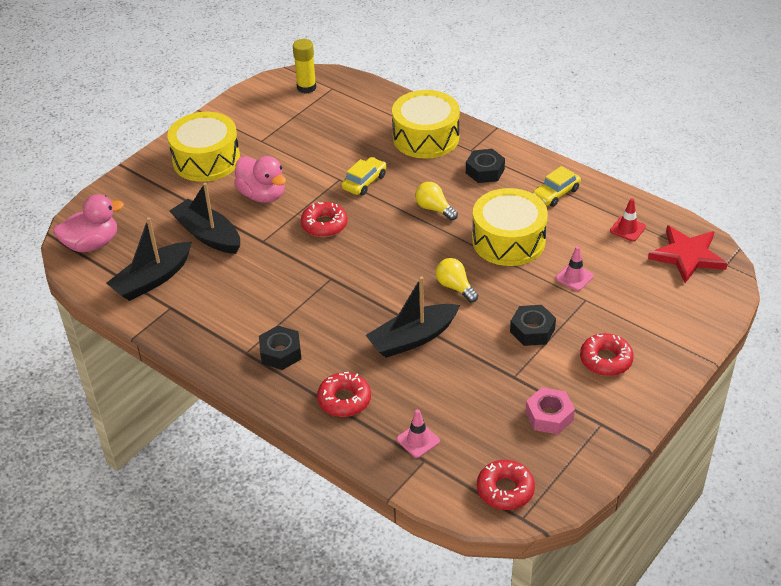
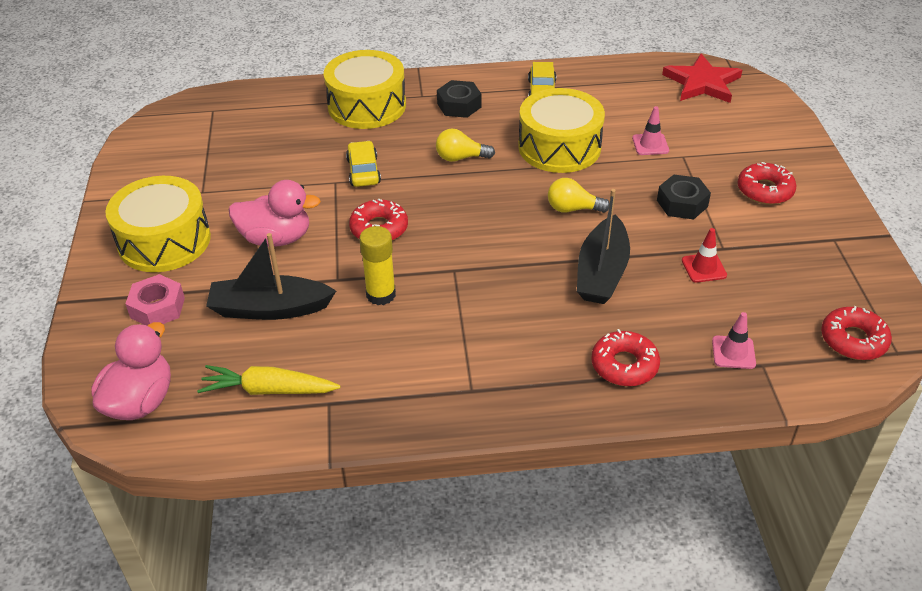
camera: 45 degrees left, 0 degrees up
(152, 280) = (268, 390): black boat -> yellow carrot
(280, 353) = (506, 366): black nut -> none
(306, 87) = (184, 122): yellow glue stick -> yellow glue stick (381, 295)
(549, 416) = (793, 259): pink nut -> pink nut (157, 308)
(627, 229) = (633, 88): red traffic cone -> red traffic cone (704, 268)

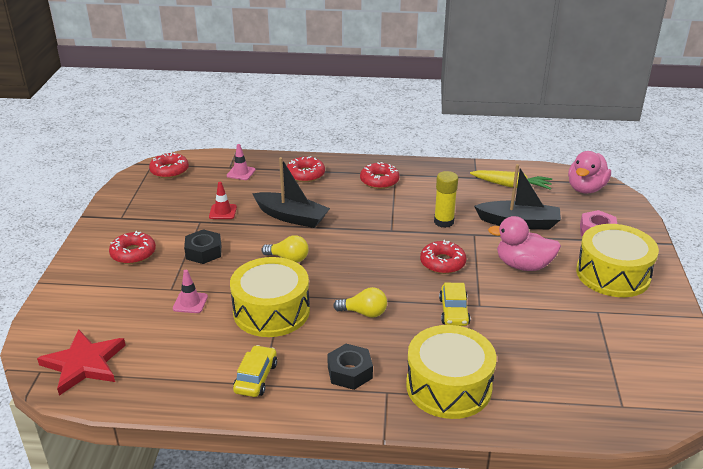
camera: 170 degrees left, 10 degrees down
(495, 368) = (379, 181): none -> red donut
(601, 273) = (291, 217): black boat -> black boat turned 90 degrees clockwise

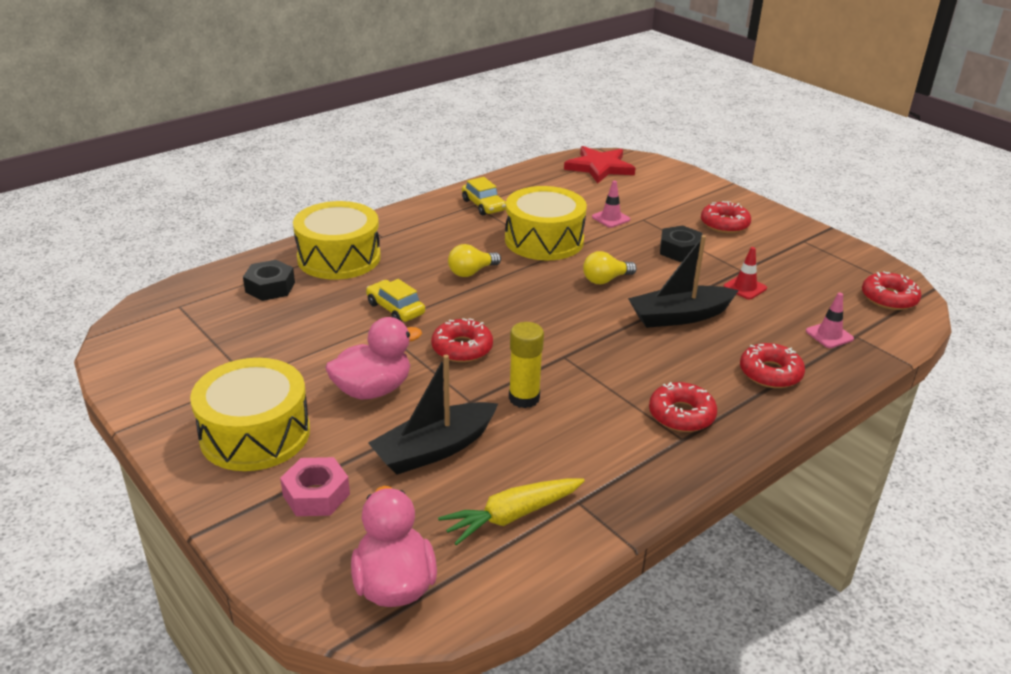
camera: 135 degrees right, 0 degrees up
(350, 372) = (424, 234): black nut -> black nut (270, 287)

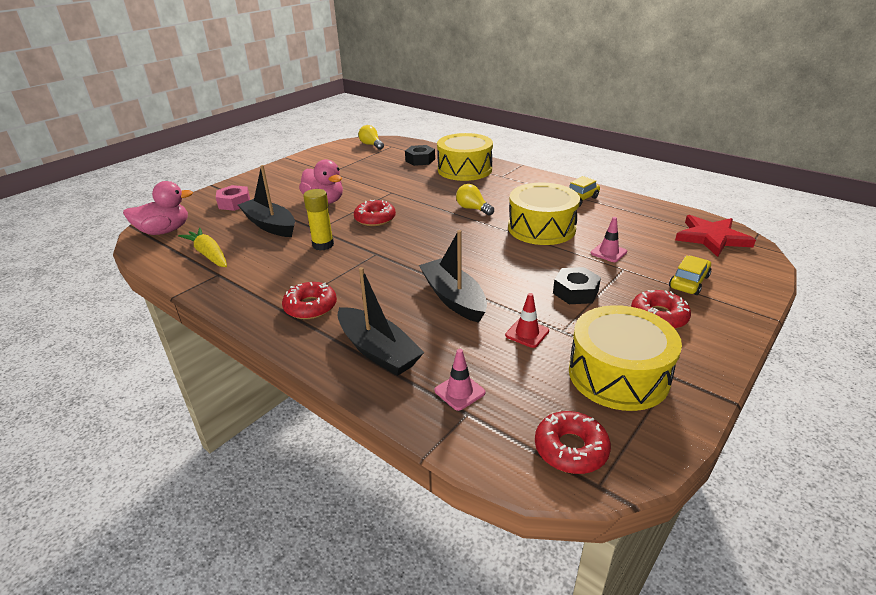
camera: 80 degrees right, 0 degrees up
(255, 434) = (283, 182): yellow drum -> yellow drum (618, 374)
(395, 309) = (412, 193): yellow car -> yellow car (689, 282)
(605, 280) = (494, 259): yellow light bulb -> yellow light bulb (371, 145)
(770, 373) = (378, 351): red donut -> black boat

